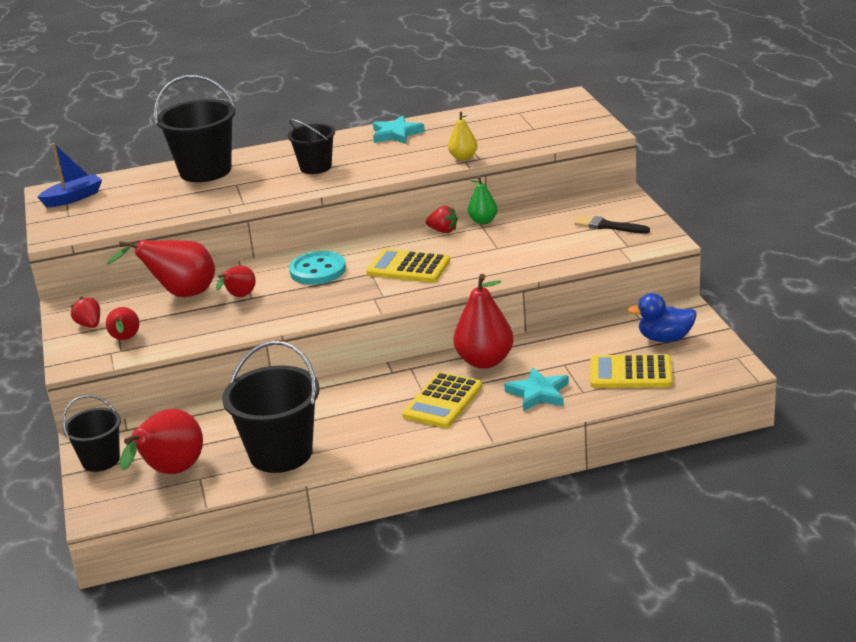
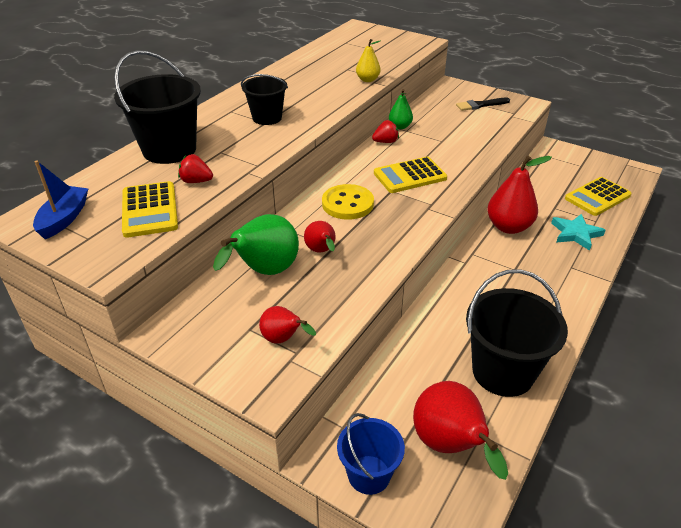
camera: 45 degrees left, 10 degrees up
(89, 325) = (221, 342): red strawberry -> red strawberry (196, 181)
(100, 460) = (369, 474): black bucket -> blue bucket
(180, 295) = (265, 272): red pear -> green pear
(317, 270) = (347, 204): turquoise button -> yellow button
(396, 134) = (285, 77): turquoise star -> none
(443, 401) = (534, 268): yellow calculator -> yellow calculator (150, 210)
(665, 338) = (575, 168): blue duck -> none

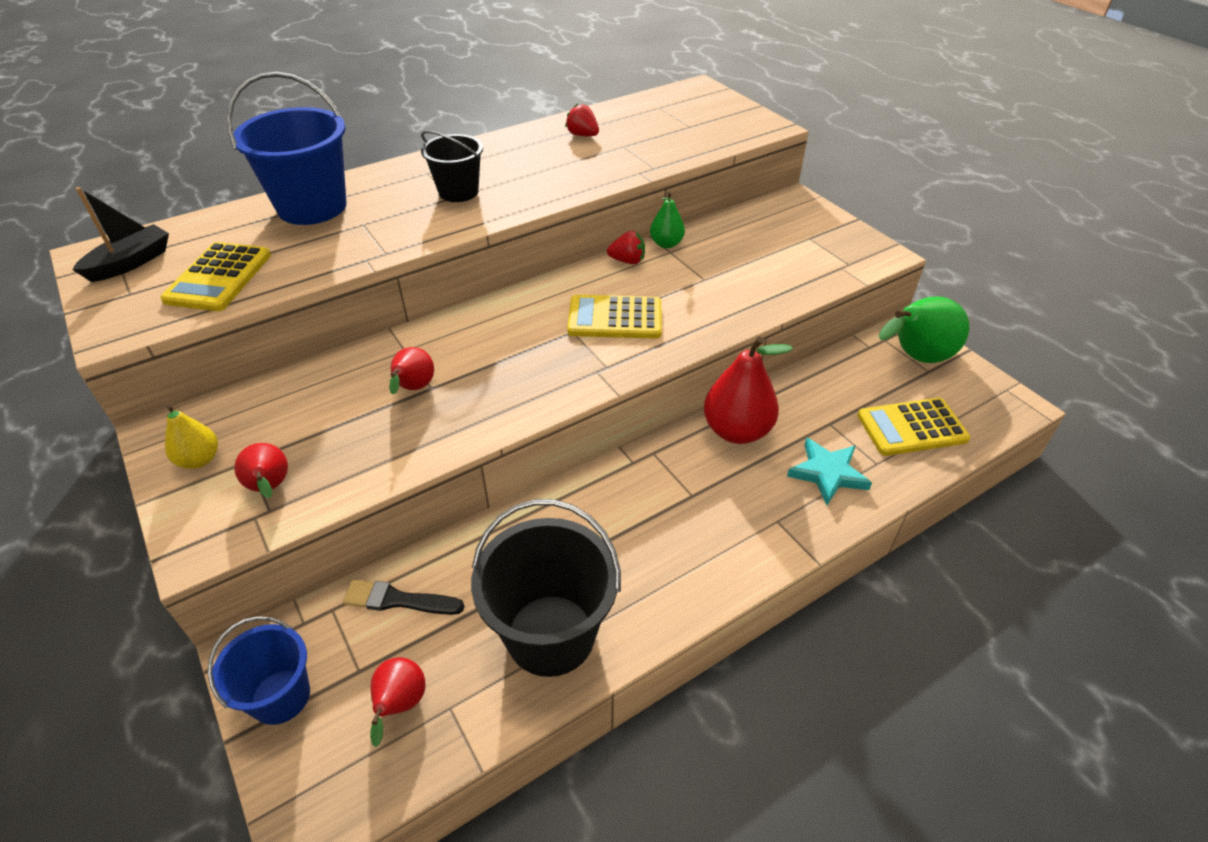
camera: 25 degrees right, 5 degrees up
(64, 219) = (131, 263): blue boat -> black boat
(169, 150) = (312, 207): black bucket -> blue bucket
(196, 181) = (300, 255): red strawberry -> red strawberry (582, 135)
(265, 272) = (328, 394): green pear -> green pear (915, 358)
(347, 204) = (501, 334): yellow button -> none
(367, 80) = (635, 168): yellow pear -> yellow pear (199, 460)
(450, 446) = (400, 705): red pear -> red pear, size x0.55
(480, 105) = (809, 239): black brush -> black brush (398, 600)

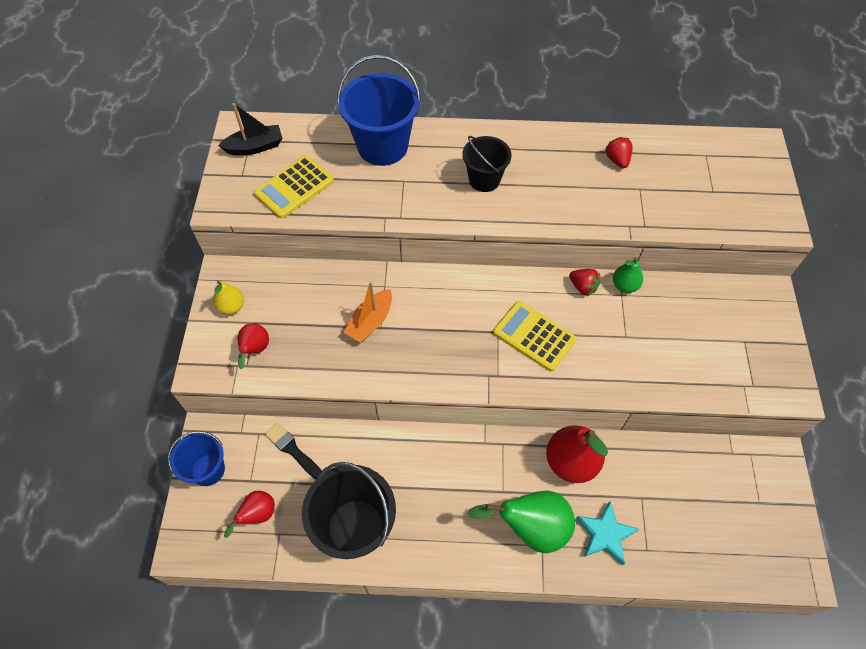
camera: 35 degrees right, 15 degrees up
(413, 388) = (370, 322): red pear -> orange boat
(912, 427) = (699, 539): yellow calculator -> none
(915, 358) = (759, 484): green pear -> green pear (530, 527)

